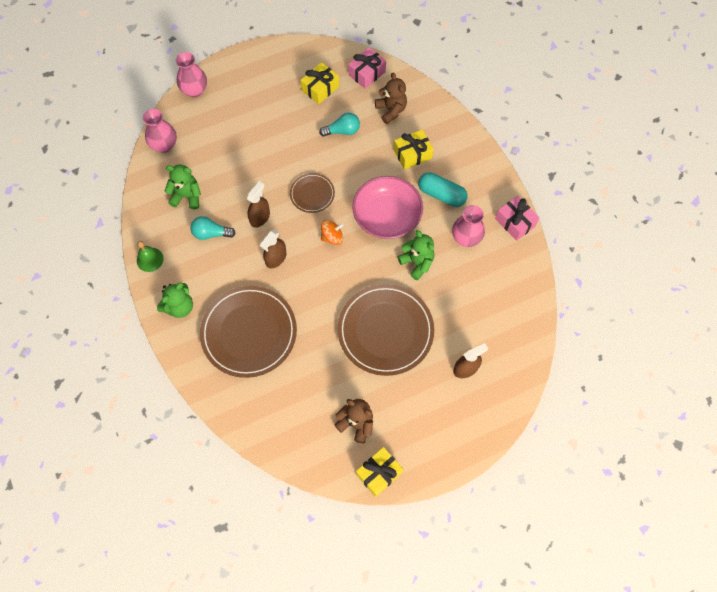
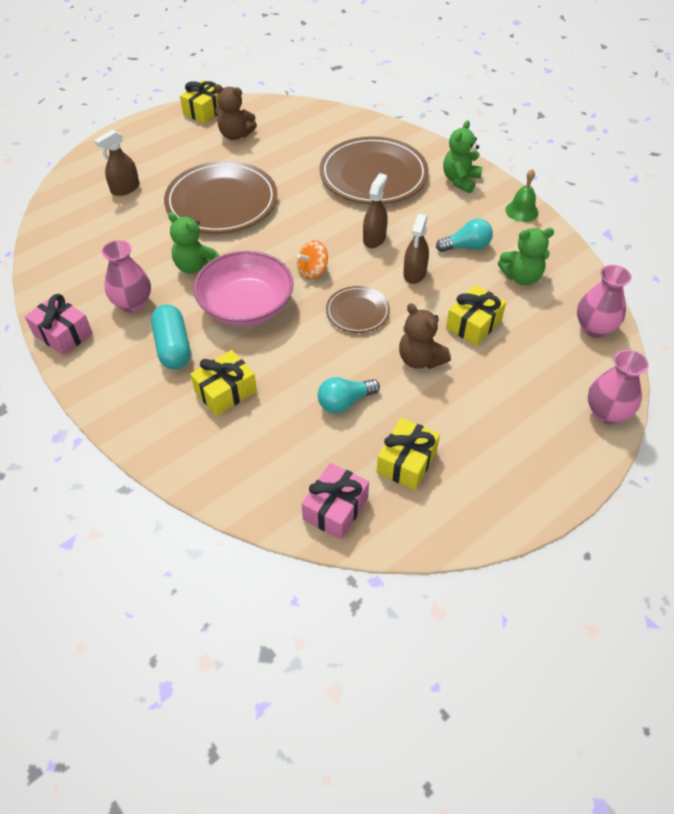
camera: 165 degrees right, 15 degrees down
(240, 166) = (473, 324): none -> yellow gift
(391, 110) = (275, 451): brown teddy bear -> brown teddy bear (420, 359)
(441, 194) = (173, 347): turquoise capsule -> turquoise capsule turned 60 degrees clockwise

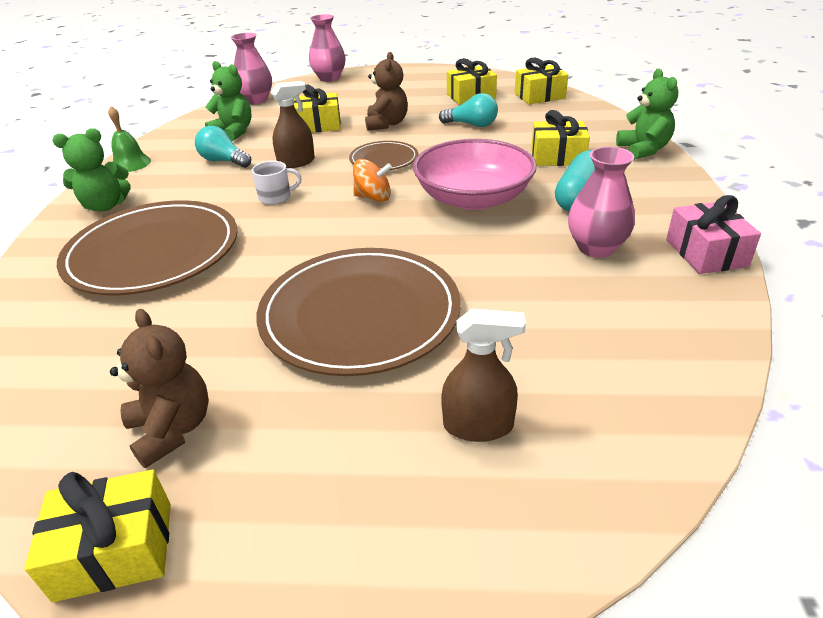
camera: 135 degrees left, 15 degrees down
(195, 266) = (485, 252): green teddy bear -> green teddy bear (643, 150)
(335, 508) = (539, 96): pink gift -> yellow gift
(374, 238) = (276, 197): brown spray bottle -> white mug

